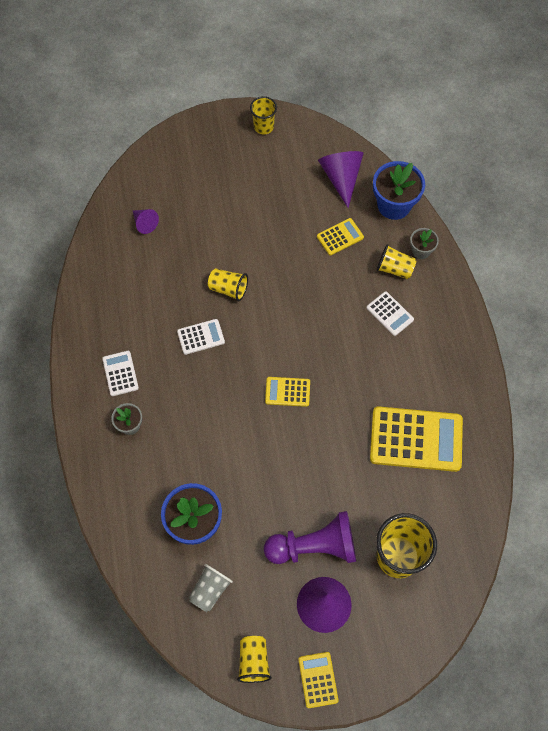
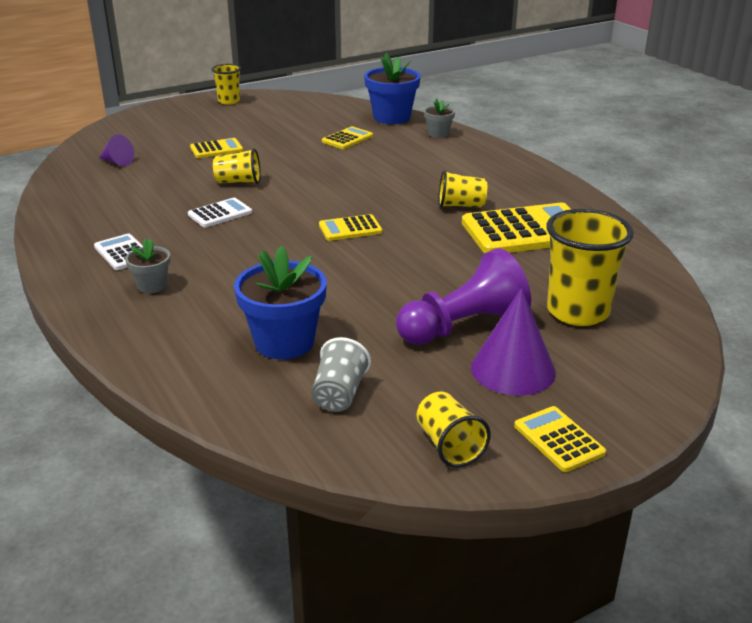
camera: 20 degrees left, 35 degrees down
(227, 223) = (216, 149): none -> yellow calculator
(341, 178) = (327, 113): purple cone -> none
(390, 314) = (433, 168): white calculator -> none
(394, 269) = (418, 146): yellow cup -> yellow cup (460, 206)

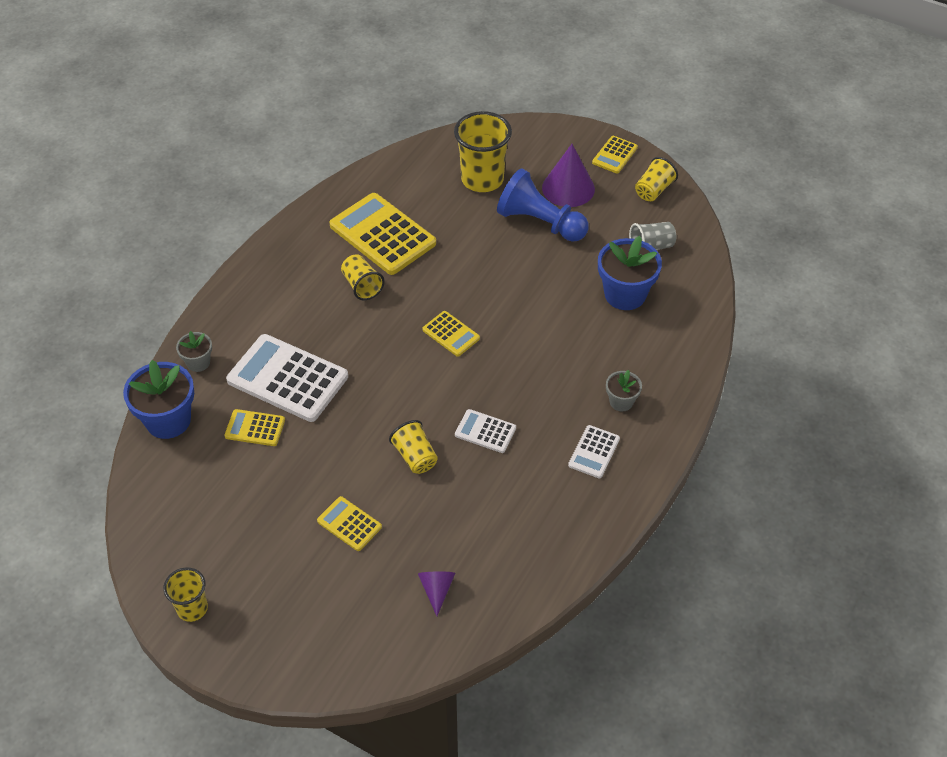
camera: 120 degrees left, 20 degrees up
(383, 157) = (287, 379): none -> white calculator
(463, 326) = (540, 222): purple pawn -> blue pawn

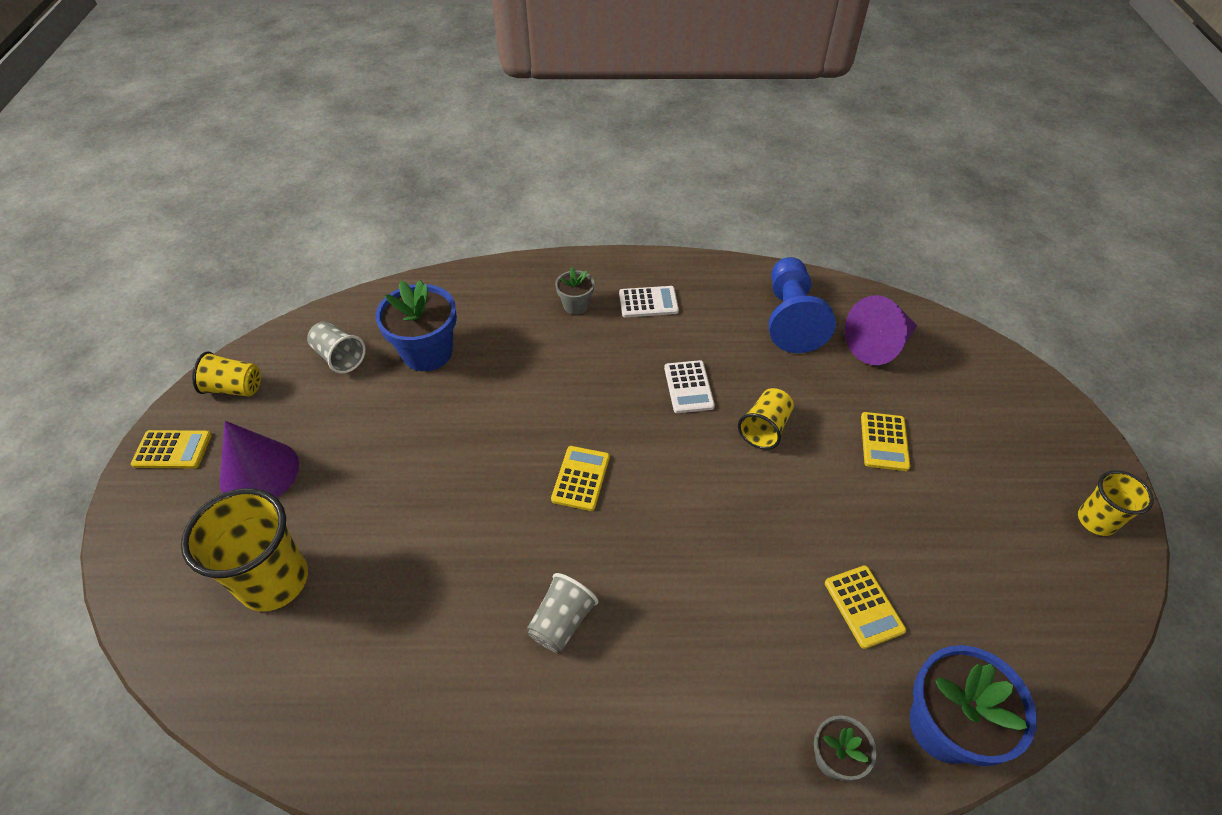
camera: 120 degrees left, 0 degrees up
(287, 379) = (769, 617): white calculator -> none
(362, 286) = (562, 622): yellow cup -> grey cup
(382, 235) = (449, 653): yellow calculator -> none
(436, 590) = (879, 345): purple cone -> purple cone, size x1.78
(540, 222) = (340, 474): blue pawn -> blue pawn (791, 318)

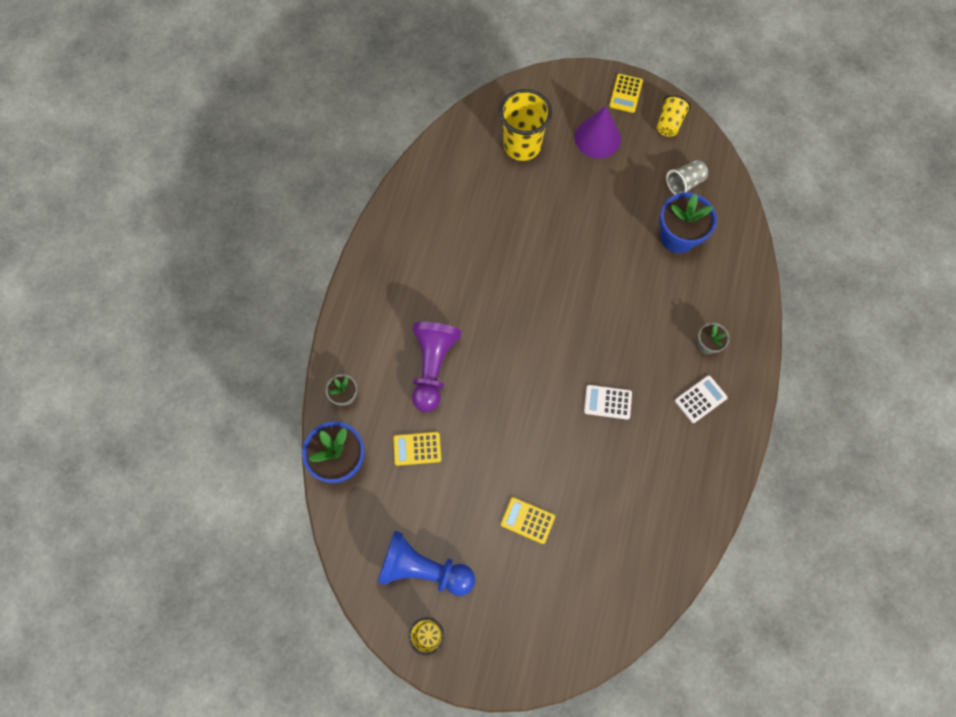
camera: 105 degrees right, 20 degrees up
(562, 622) = (457, 282): grey cup -> none
(580, 478) = (548, 312): yellow calculator -> none
(648, 302) = (700, 399): white calculator -> white calculator turned 135 degrees counterclockwise
(724, 619) = (433, 367): none -> purple pawn
(764, 428) = (559, 441): yellow cup -> none
(791, 318) = (661, 504): blue pawn -> blue pawn (423, 569)
(879, 345) = (618, 562): purple cone -> none

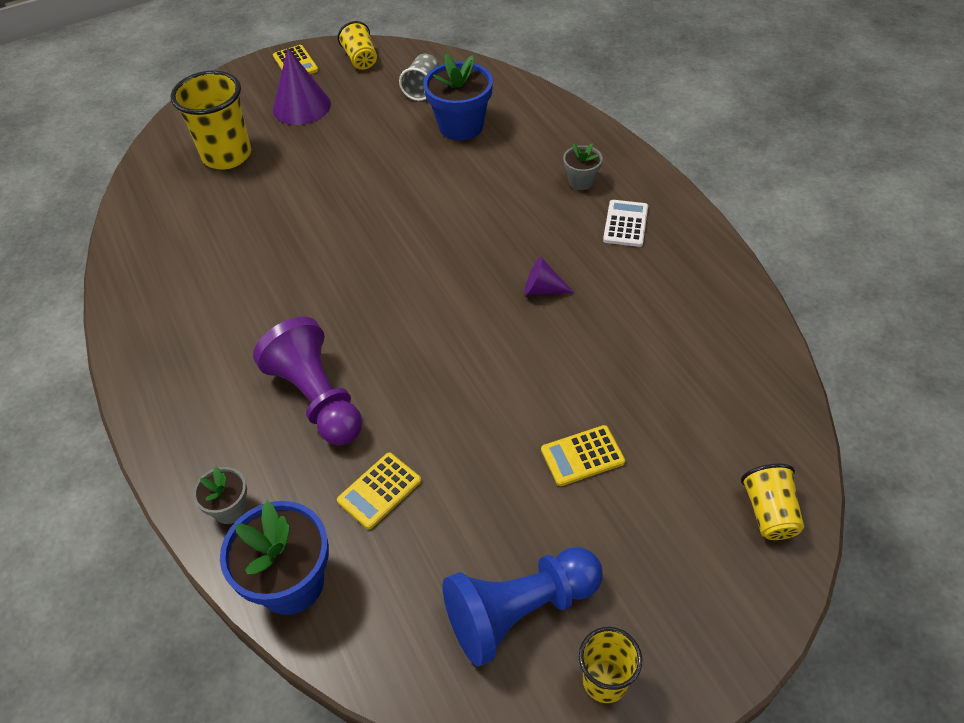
camera: 40 degrees left, 20 degrees down
(585, 635) = (769, 512): none -> yellow cup
(607, 402) = (543, 289): white calculator -> purple cone

